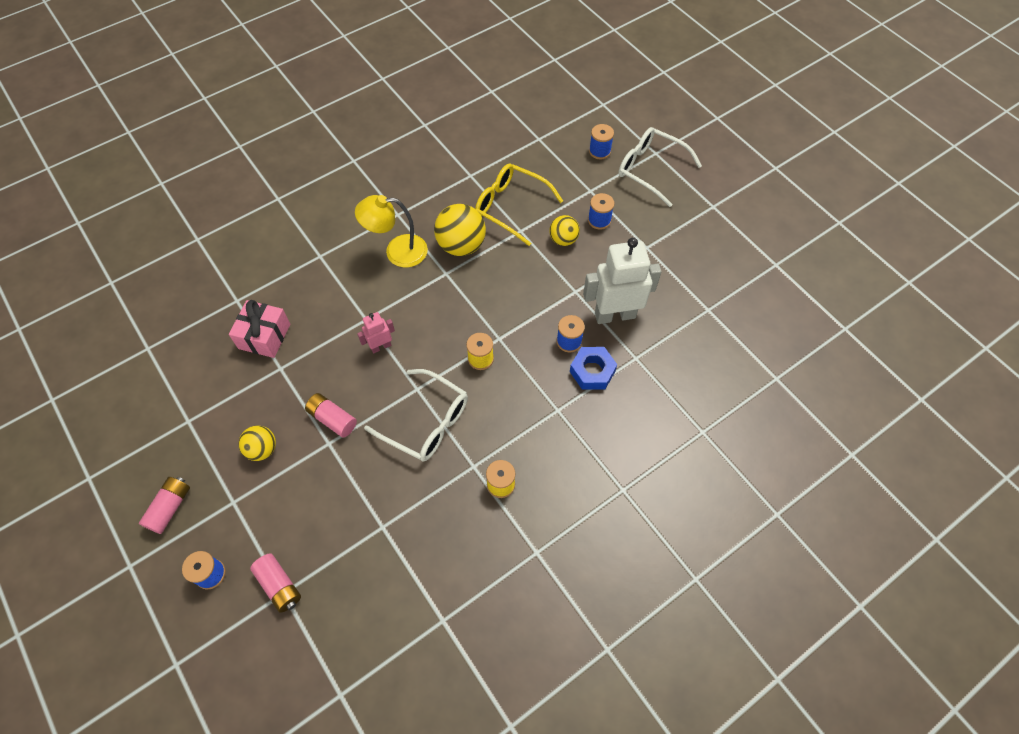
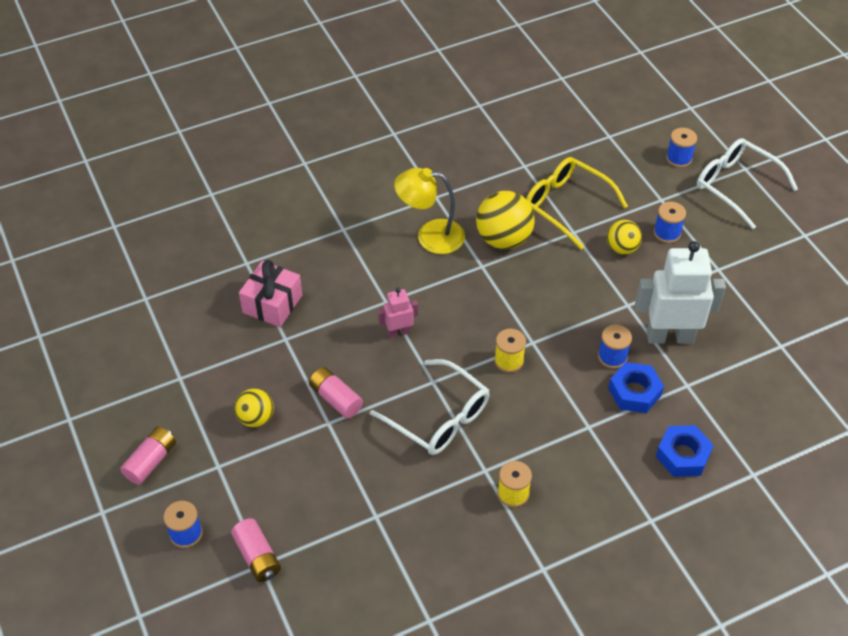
camera: 10 degrees right, 10 degrees down
(641, 424) = (683, 455): none -> blue nut

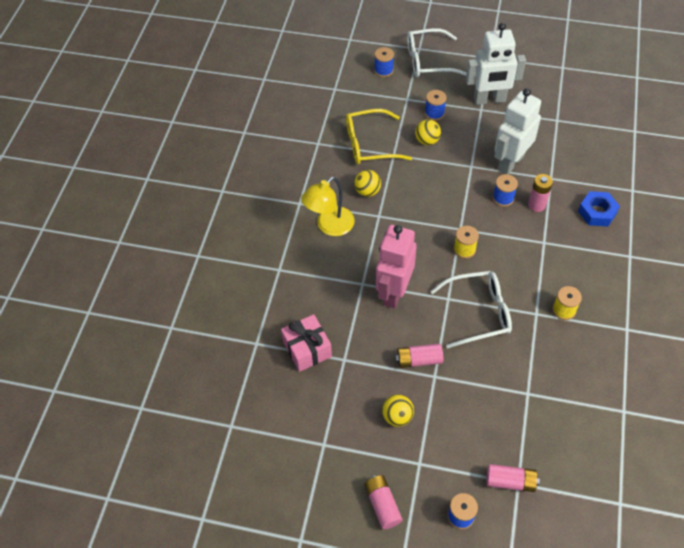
camera: 50 degrees left, 5 degrees up
(399, 332) = (393, 292): pink robot -> pink robot, size x2.03
(503, 239) = (367, 191): yellow ball -> yellow ball, size x0.60
(634, 392) = (536, 205): blue nut -> pink battery
(741, 269) = (489, 100): none -> white robot

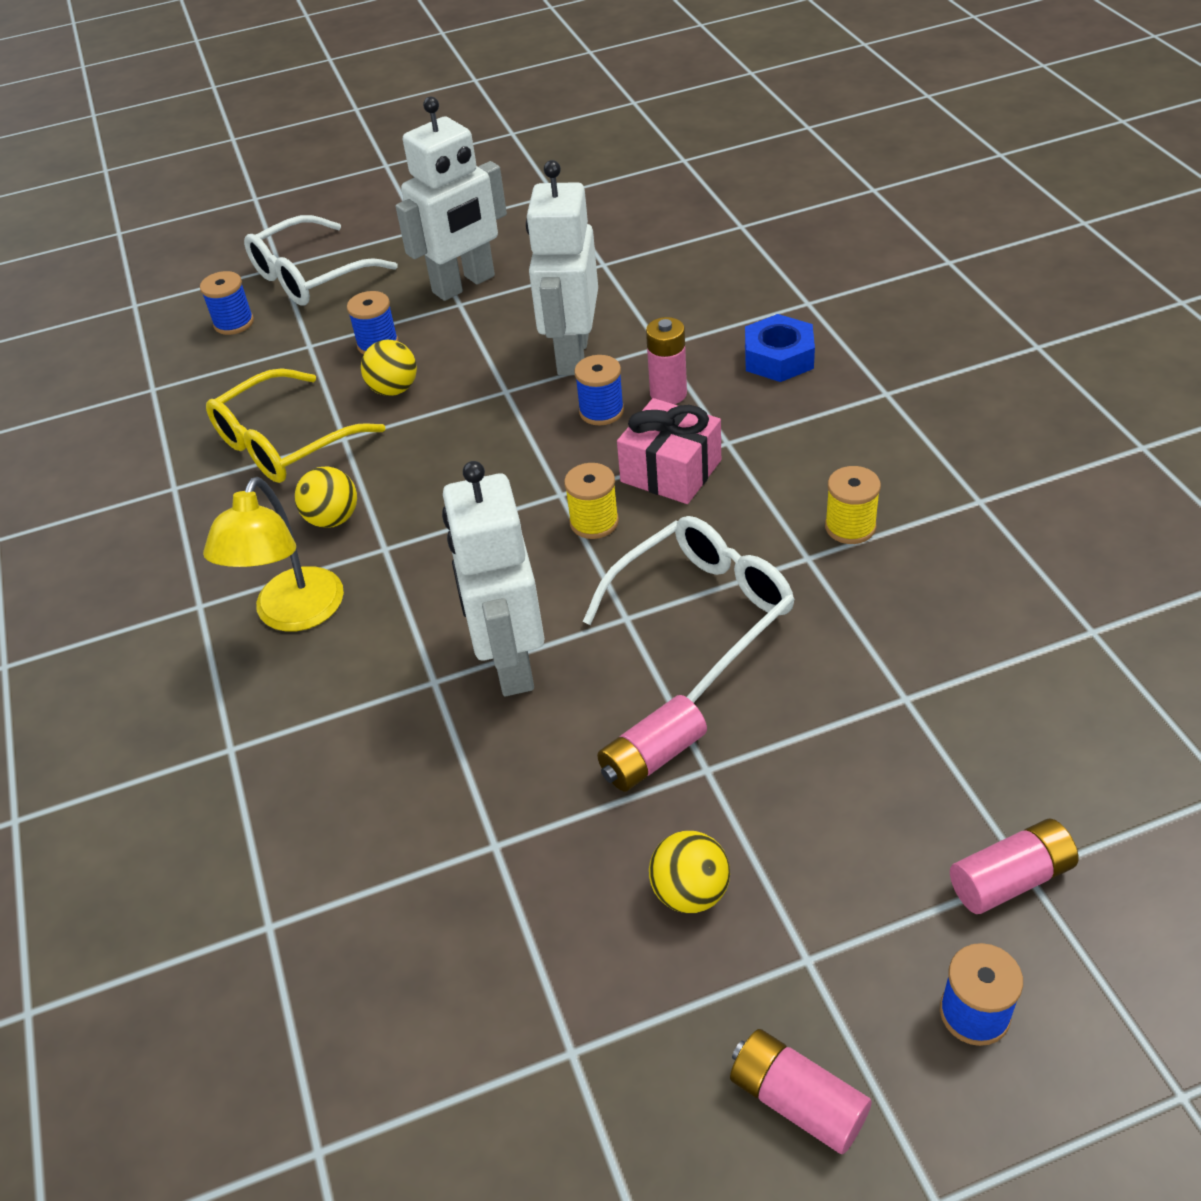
camera: 30 degrees left, 10 degrees down
(307, 349) = (397, 871): pink gift -> pink gift (671, 471)
(393, 292) = (510, 663): pink robot -> white robot

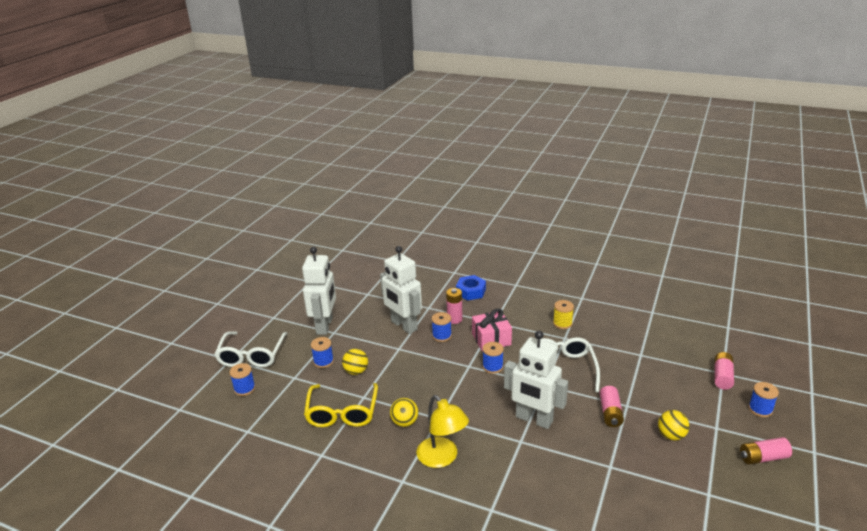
camera: 50 degrees left, 15 degrees down
(594, 522) = (492, 367): yellow spool -> blue spool

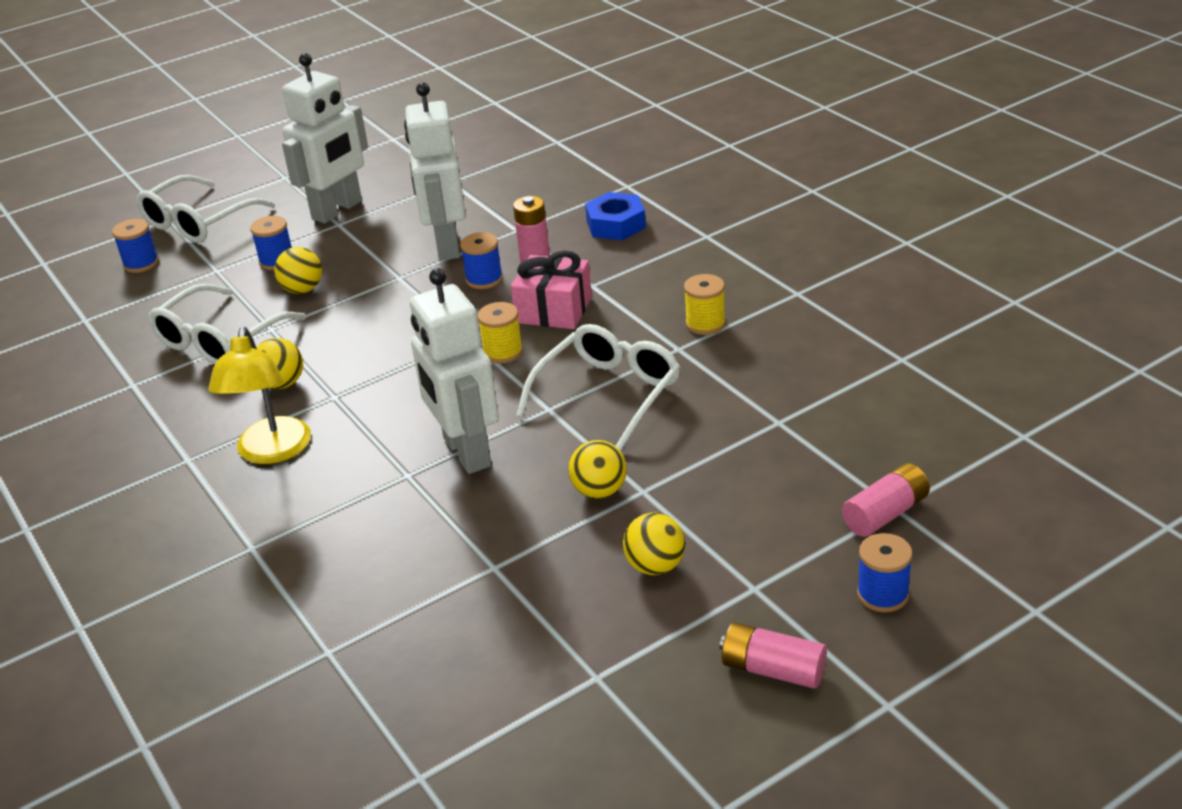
camera: 35 degrees right, 5 degrees up
(342, 412) = (219, 339): yellow glasses -> white glasses
(492, 367) = (503, 352): blue spool -> yellow spool
(610, 413) = (599, 491): pink battery -> yellow ball

